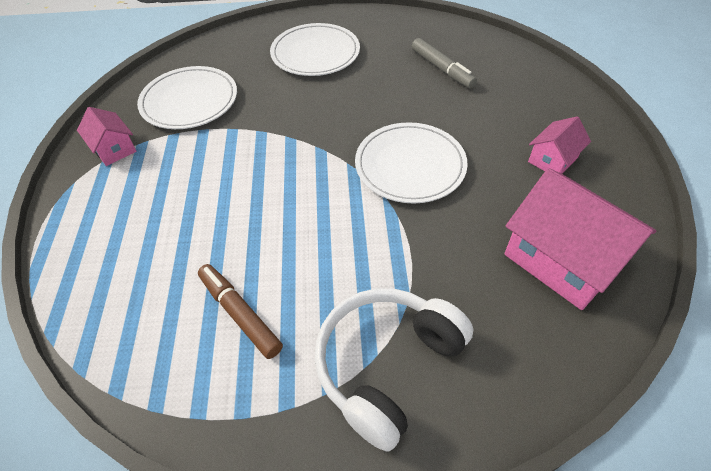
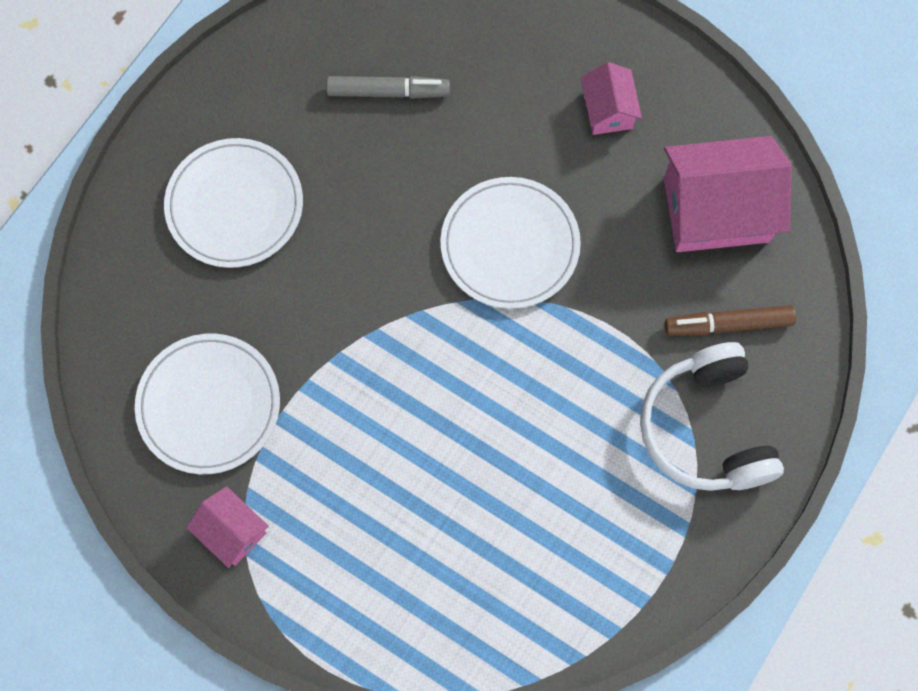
camera: 55 degrees left, 20 degrees up
(114, 148) = (232, 531): pink house -> pink house turned 45 degrees clockwise
(240, 314) = (569, 516): brown marker -> brown marker (728, 324)

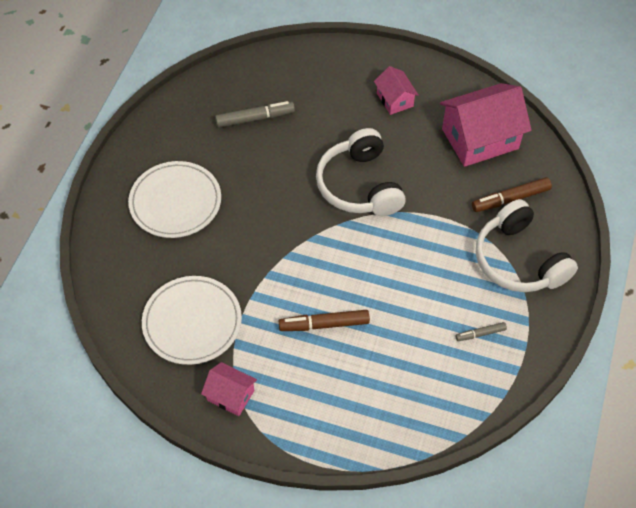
camera: 15 degrees left, 15 degrees down
(392, 457) = (324, 324): none -> brown marker
(510, 245) = (359, 185): white plate -> white headphones
(610, 531) = (480, 334): none -> grey marker

